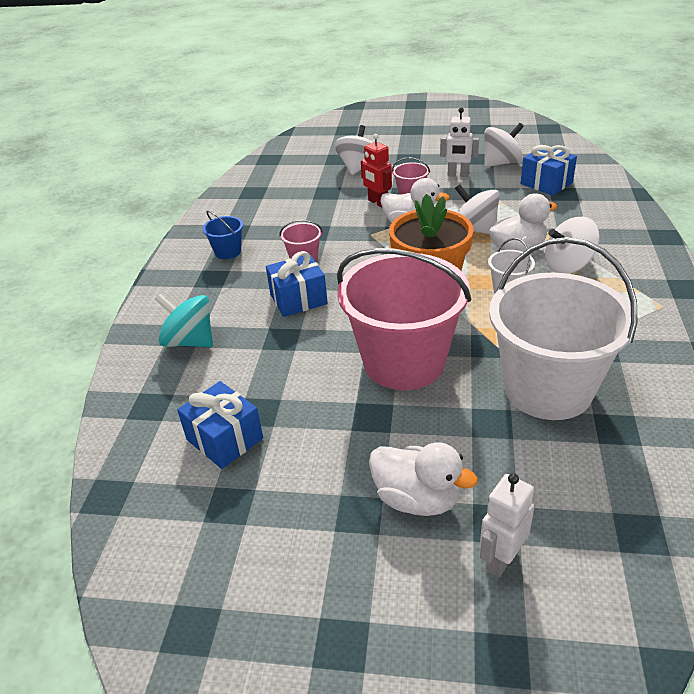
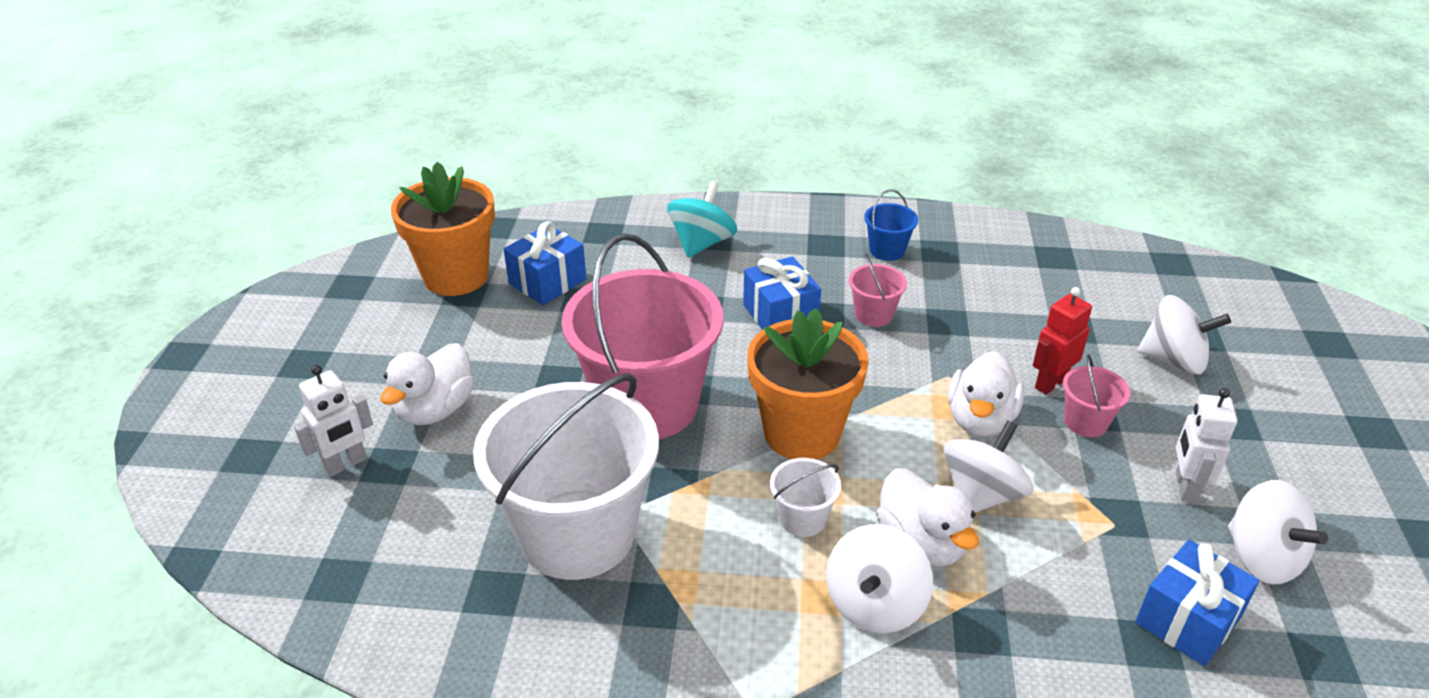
camera: 85 degrees right, 0 degrees up
(197, 517) = (456, 276): none -> orange flower pot
(501, 559) = (346, 464): white robot -> white robot turned 105 degrees clockwise
(568, 266) = (875, 604): white spinning top -> white spinning top turned 135 degrees counterclockwise

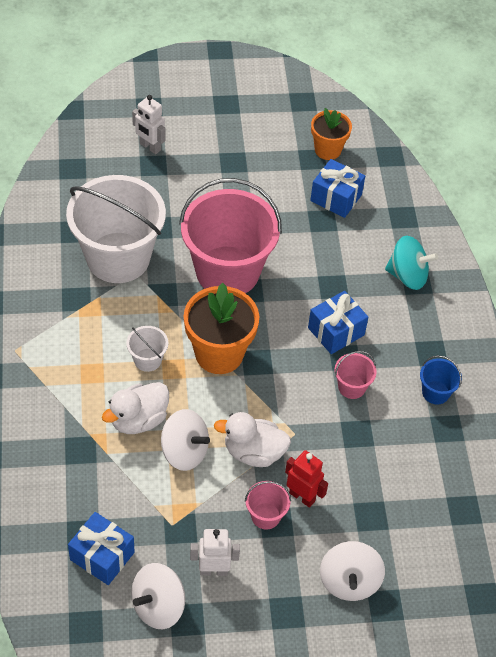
camera: 75 degrees right, 15 degrees up
(435, 410) = (200, 173): white duck -> none
(456, 276) = (327, 150): orange flower pot -> orange flower pot, size x0.62
(875, 604) = (90, 398): white spinning top -> none

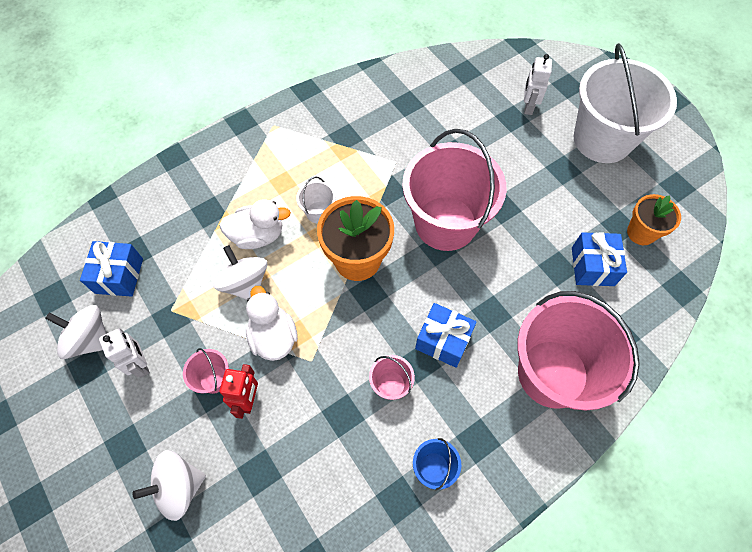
camera: 65 degrees right, 10 degrees up
(118, 257) = (403, 142): white bucket -> white bucket (602, 139)
(138, 420) = (257, 235): white duck -> white duck turned 150 degrees clockwise
(184, 451) = (245, 283): white spinning top -> white spinning top turned 150 degrees clockwise
(407, 276) = (552, 373): turquoise spinning top -> pink bucket

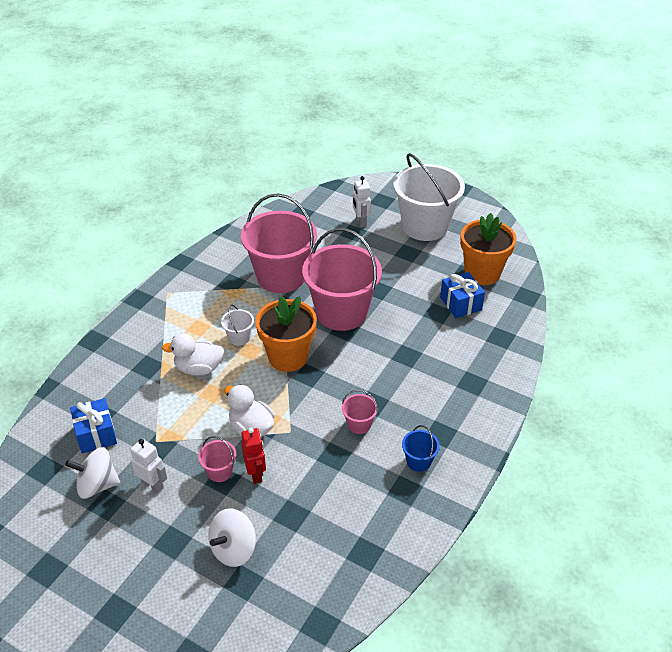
camera: 25 degrees left, 20 degrees down
(245, 283) = (207, 402): white spinning top -> none
(257, 235) = (199, 368): white duck -> white duck turned 150 degrees counterclockwise
(443, 341) = (381, 384): blue gift -> none
(552, 373) = (469, 375): pink bucket -> pink bucket (281, 276)
(641, 233) = (482, 273): orange flower pot -> orange flower pot, size x1.62

